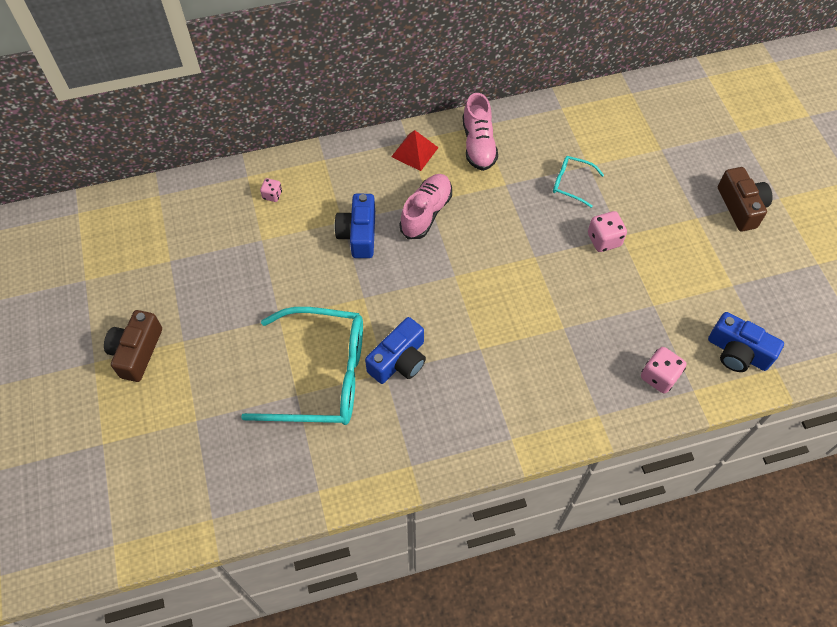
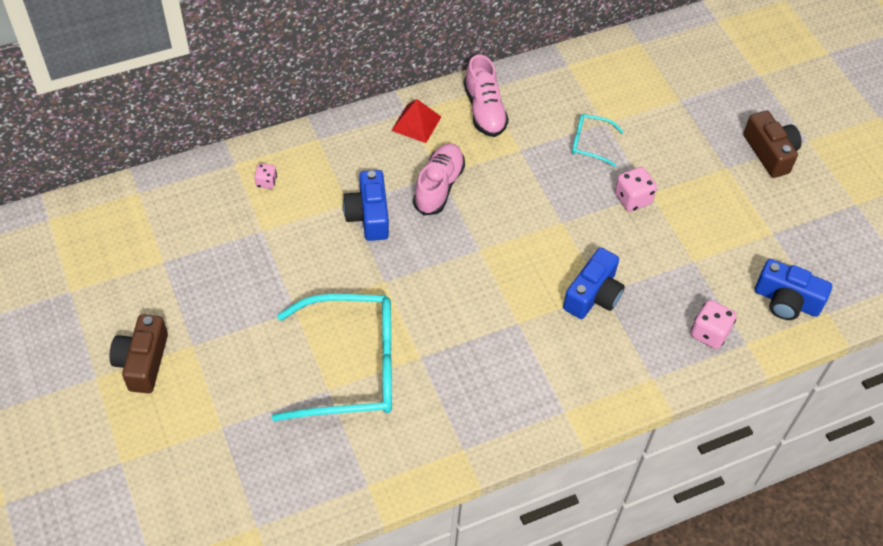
camera: 10 degrees left, 5 degrees down
(399, 360) = (433, 343): blue camera -> blue camera (593, 295)

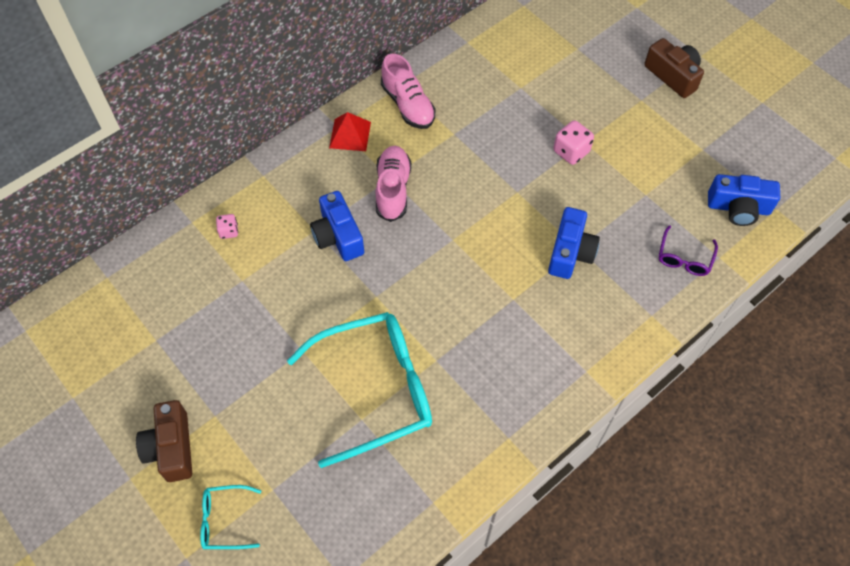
camera: 15 degrees left, 5 degrees up
(590, 143) = (514, 110): turquoise glasses -> turquoise glasses (225, 520)
(709, 333) = (684, 258): pink dice -> purple glasses

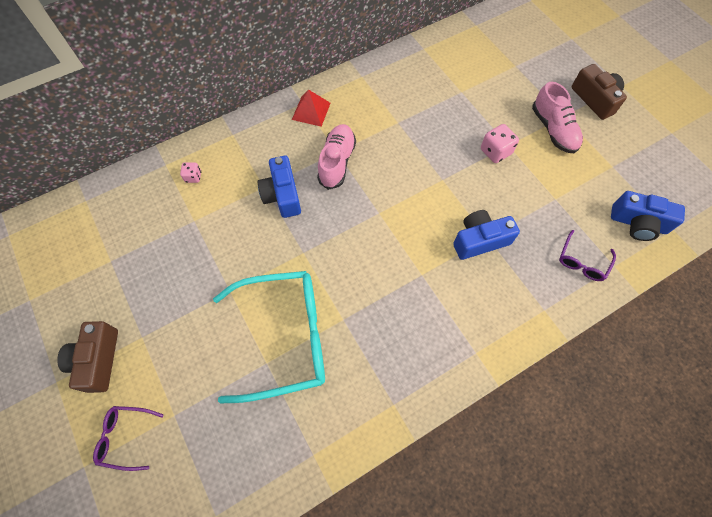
camera: 10 degrees right, 5 degrees up
(225, 520) = (126, 437): turquoise glasses -> purple glasses
(408, 105) = (364, 93): pink shoe -> pink shoe (553, 130)
(570, 252) = (480, 240): blue camera -> blue camera turned 135 degrees counterclockwise

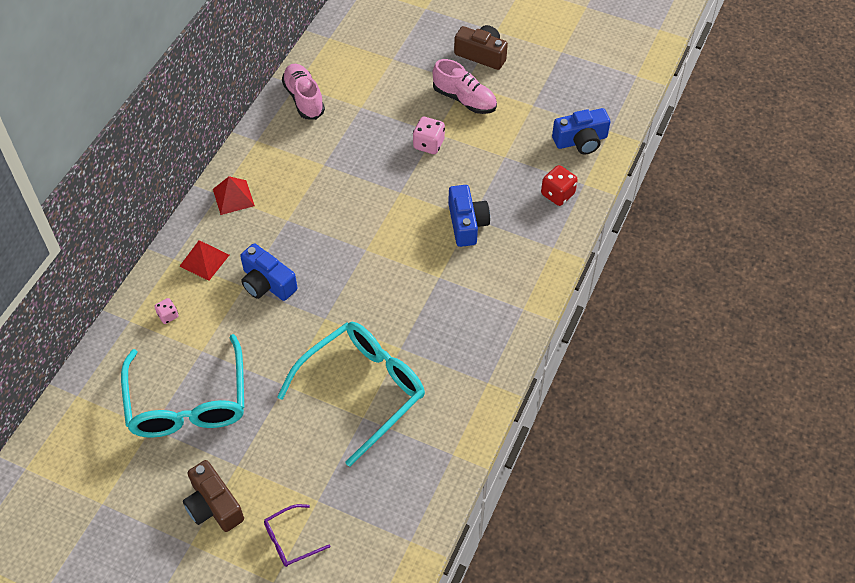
camera: 35 degrees left, 10 degrees down
(151, 256) = (188, 401): none -> turquoise glasses
(252, 148) = (204, 260): none -> red pyramid
(337, 162) = (295, 228): pink shoe -> pink shoe (304, 99)
(480, 240) = (467, 223): blue camera -> blue camera turned 135 degrees clockwise
(582, 261) = (557, 194): purple glasses -> red dice

